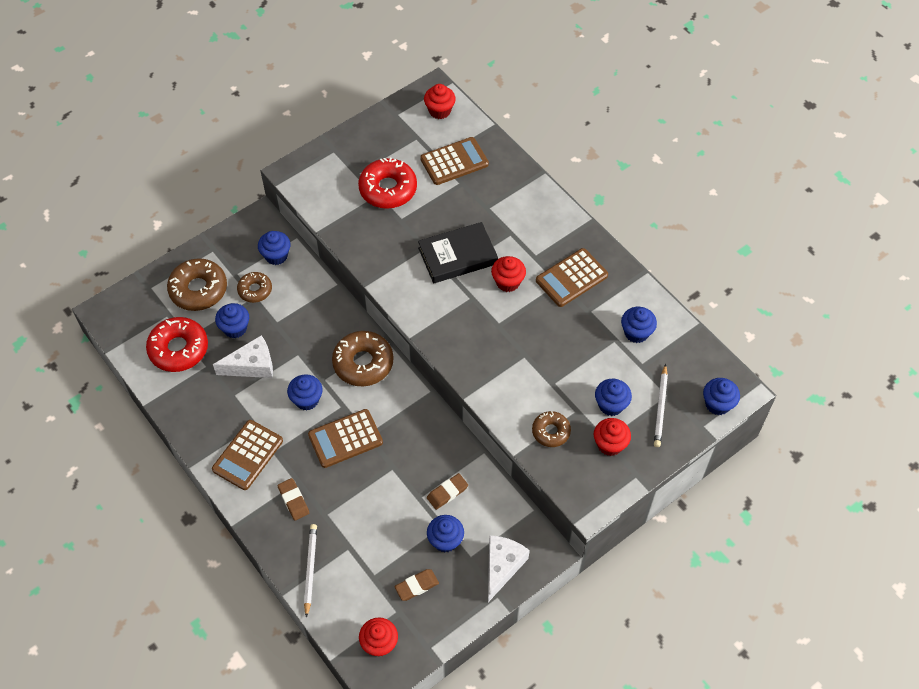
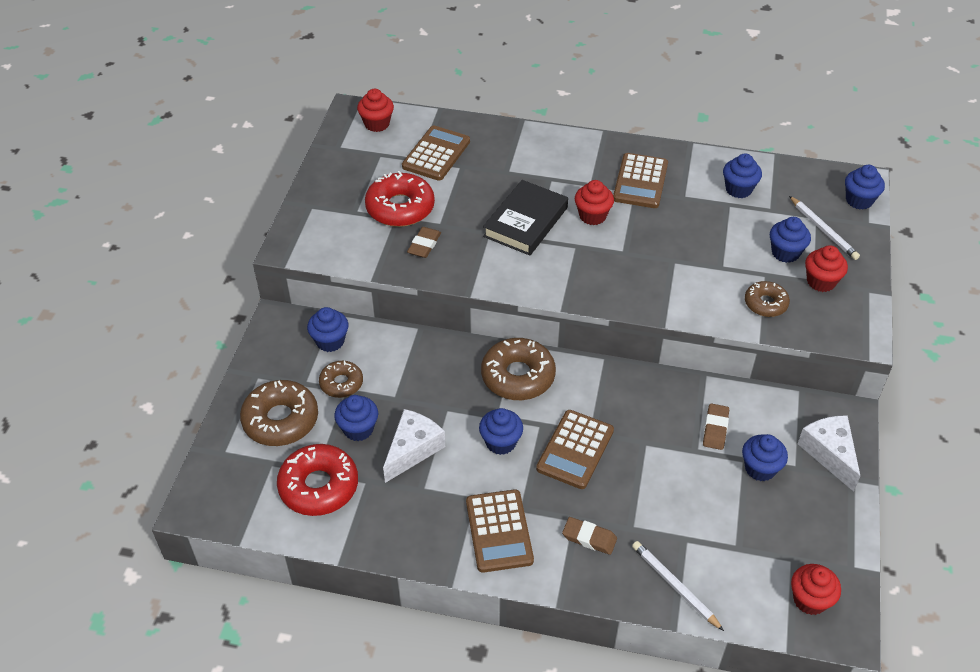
camera: 40 degrees left, 10 degrees down
(416, 586) = (782, 525): brown eraser -> brown eraser (424, 245)

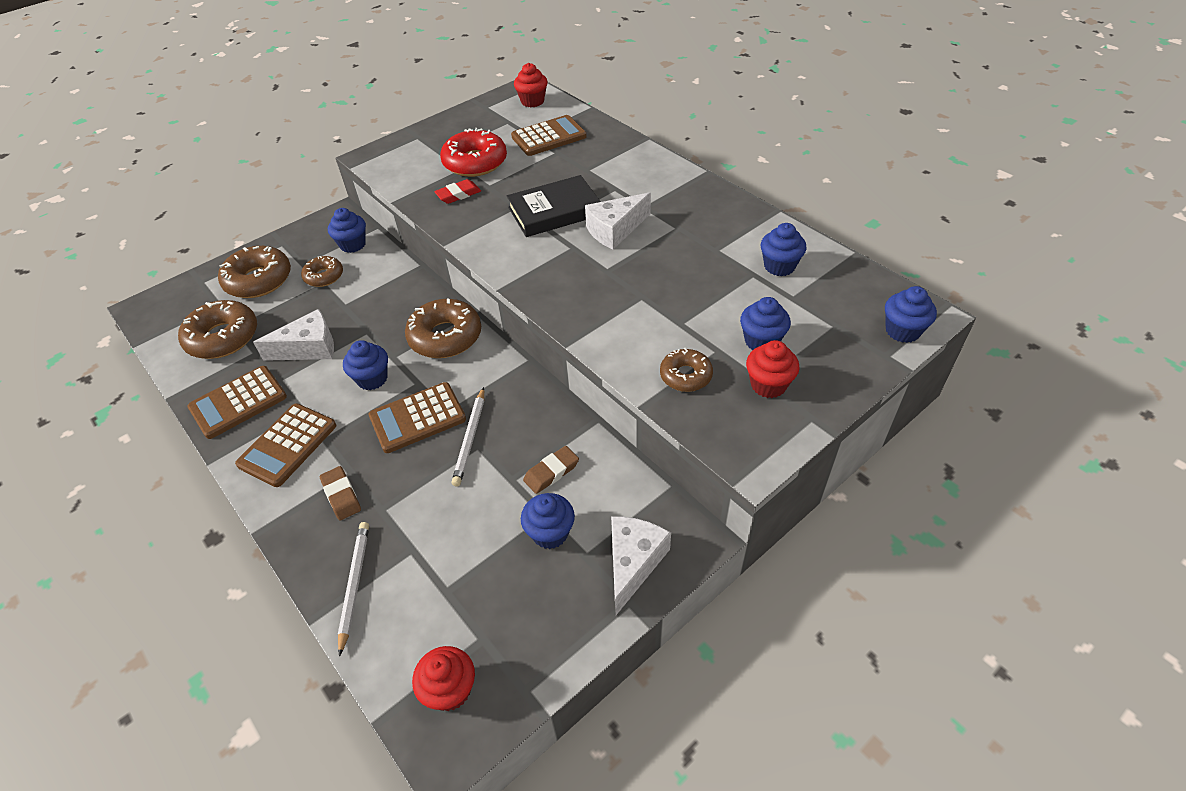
camera: 40 degrees right, 0 degrees up
(319, 486) = (223, 337): red donut -> brown donut
(358, 429) = (294, 313): blue cupcake -> none
(424, 245) = (458, 194): brown eraser -> red eraser
(592, 216) = (615, 230): red cupcake -> white cheese
(640, 181) = (691, 222): brown calculator -> brown calculator (238, 402)
(823, 230) = (828, 340): white pencil -> white pencil (470, 438)

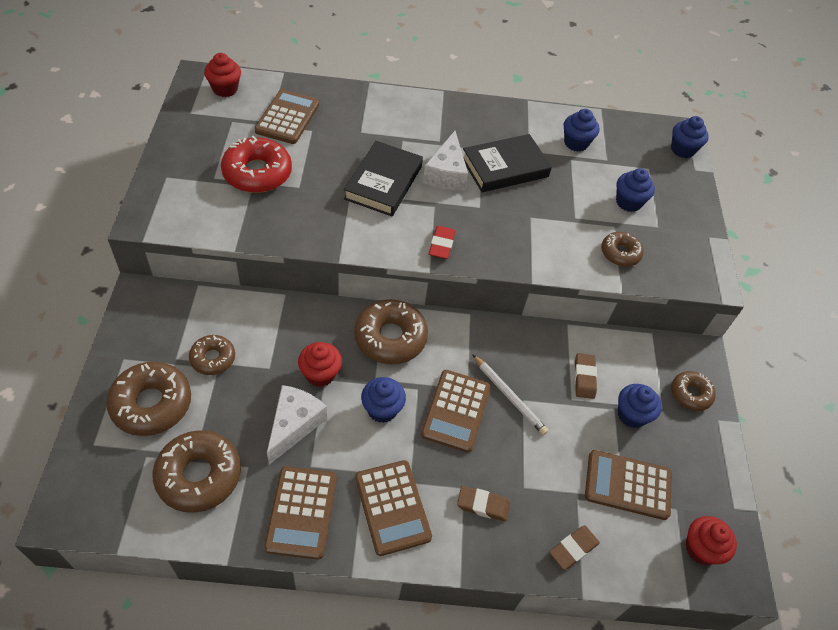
camera: 55 degrees left, 5 degrees up
(353, 245) = (197, 314): blue cupcake -> none
(354, 585) = (573, 549): white pencil -> brown eraser
(458, 194) = (286, 210): red eraser -> red eraser (441, 245)
(465, 581) = (627, 485): none -> brown calculator
(633, 563) = (690, 394): white cheese -> brown donut
(675, 251) = (504, 167): none -> black book
(768, 385) = (665, 229): red cupcake -> red cupcake (320, 374)

